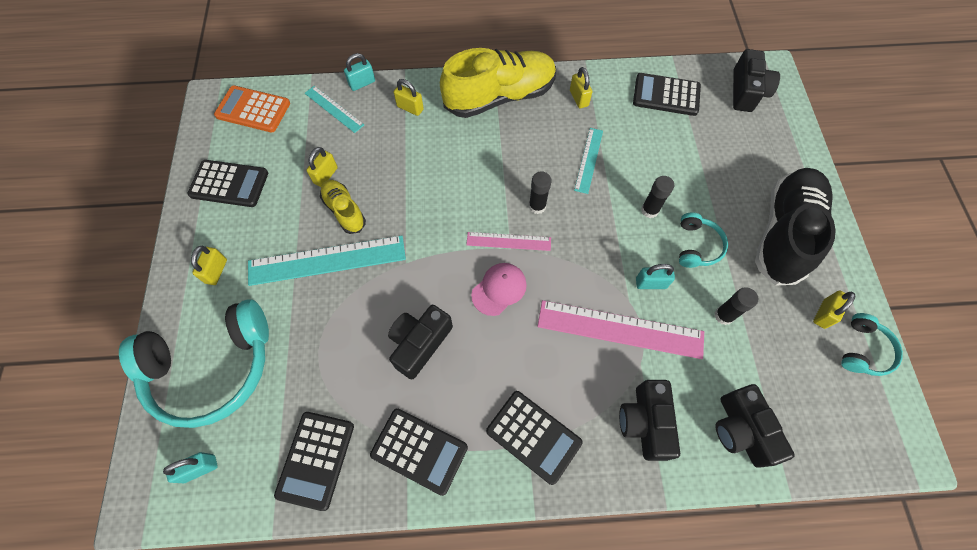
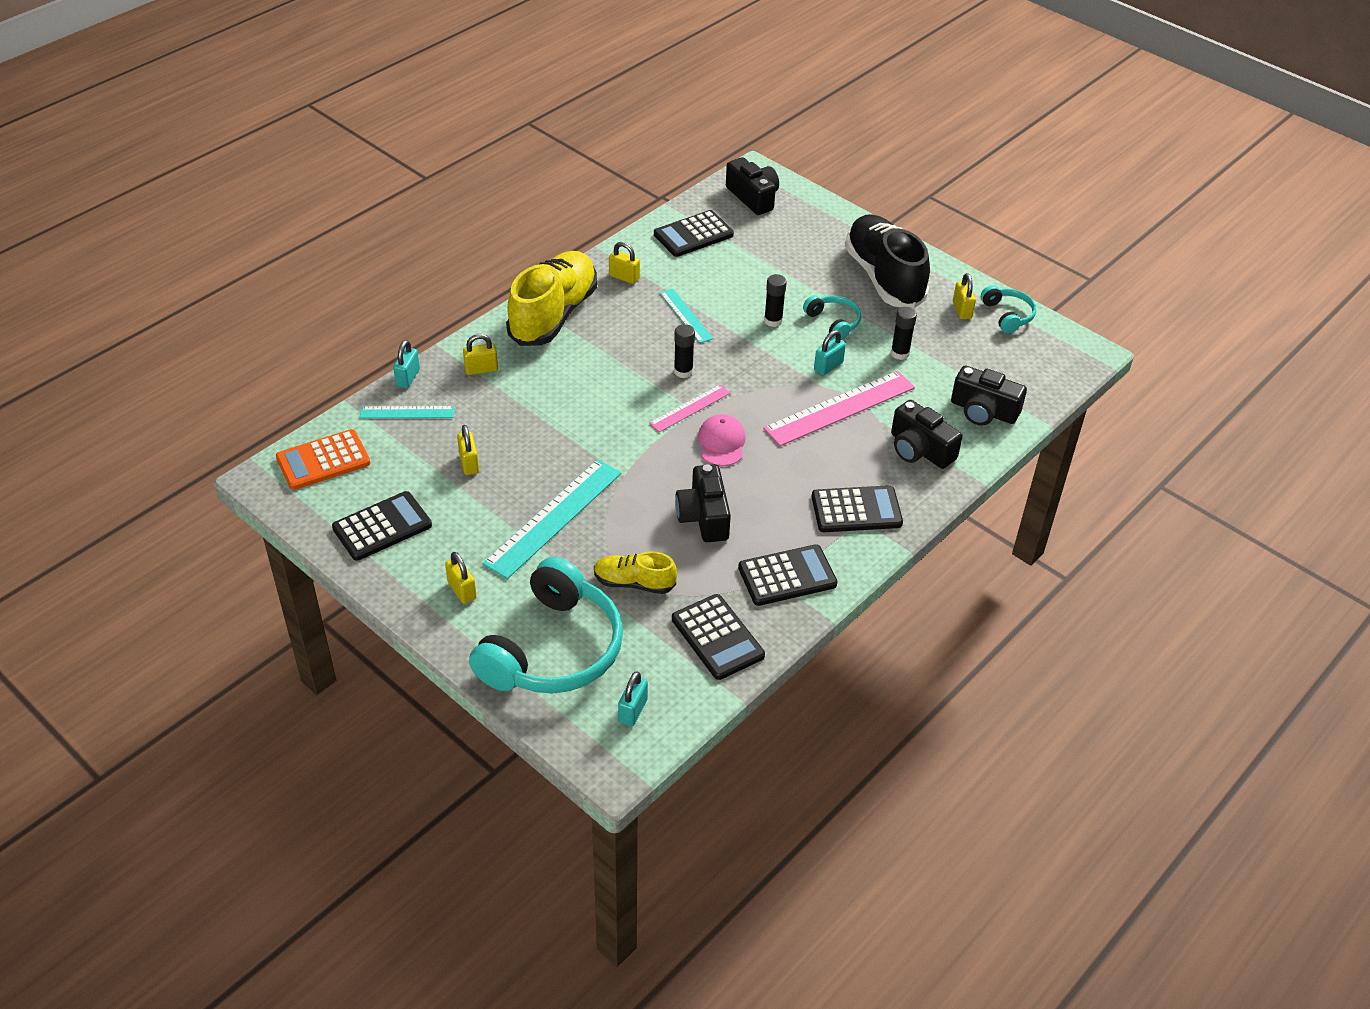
camera: 45 degrees left, 20 degrees down
(344, 211) = (522, 476): yellow shoe -> yellow shoe (634, 583)

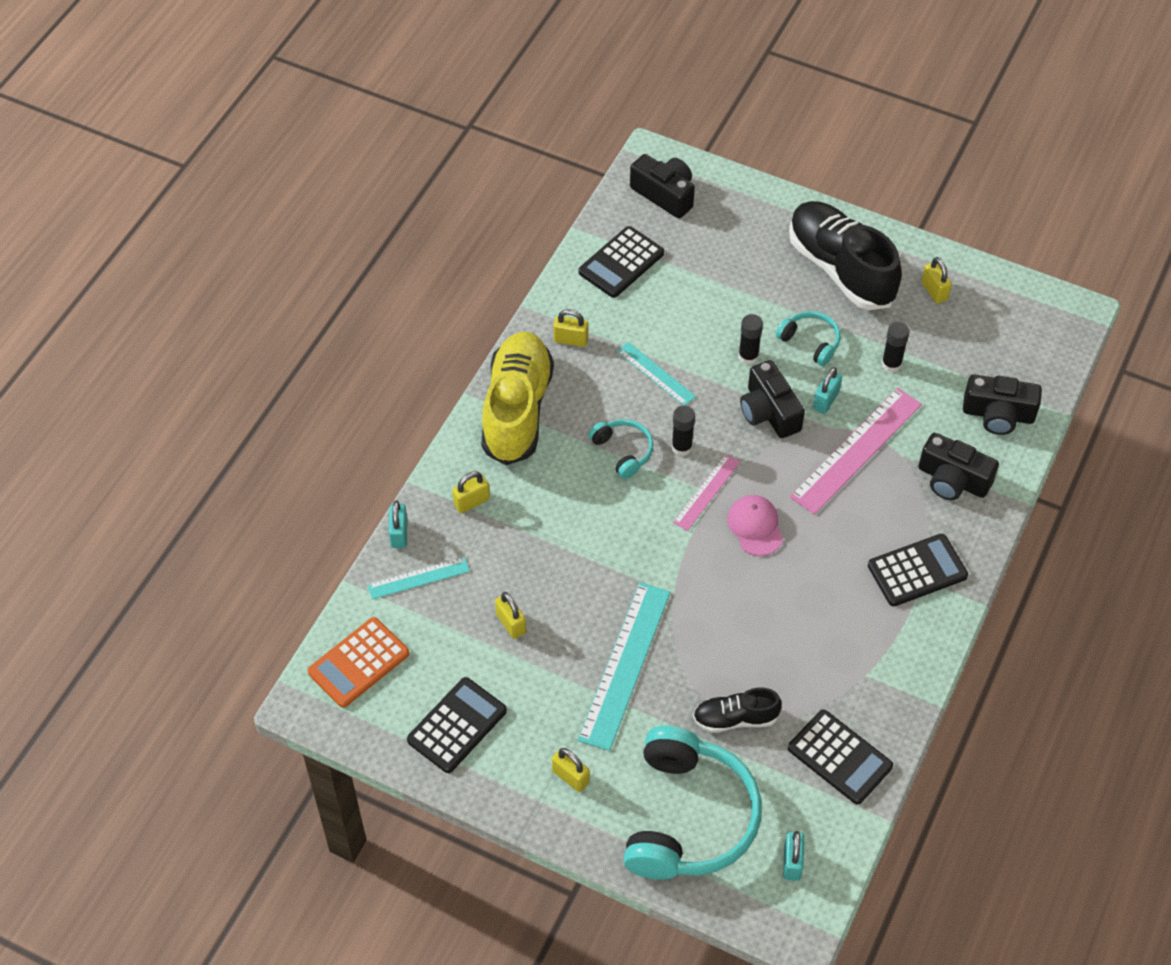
camera: 15 degrees left, 10 degrees up
(634, 583) = (735, 718): yellow shoe -> black shoe
(704, 516) = (772, 621): black camera -> black camera (769, 412)
(787, 576) = (879, 667): black calculator -> none
(1007, 315) = (981, 285): turquoise headphones -> turquoise headphones (623, 451)

